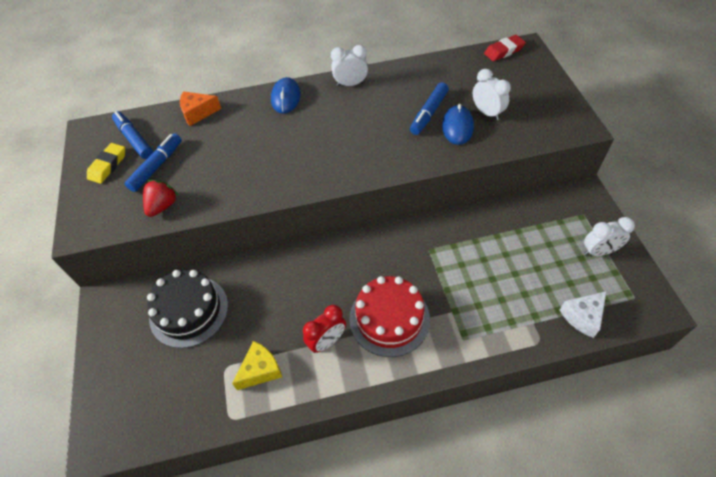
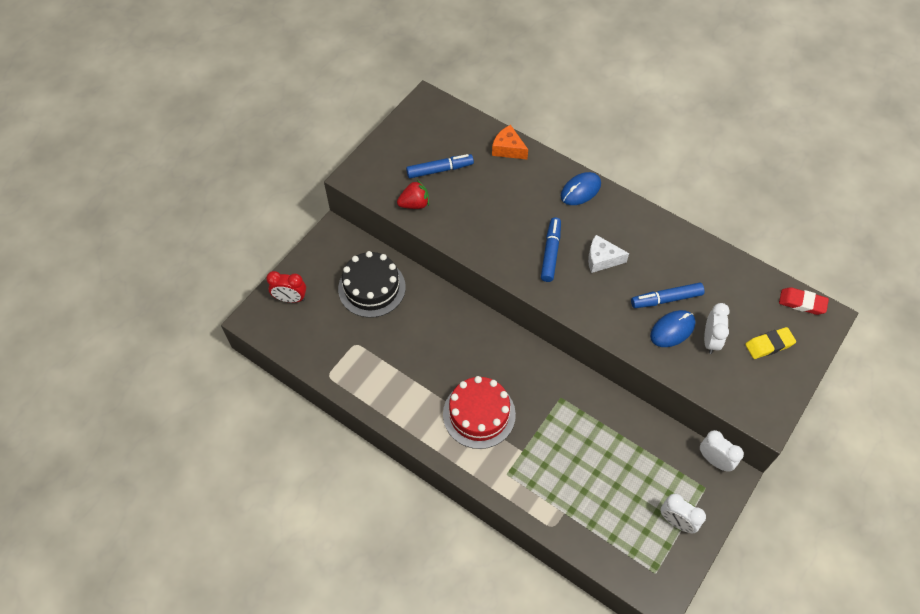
camera: 45 degrees right, 5 degrees up
(108, 165) = (412, 141): yellow eraser -> yellow eraser (769, 345)
(134, 139) = (447, 134): blue marker -> blue marker (550, 253)
(260, 370) = (372, 365): yellow cheese -> none
(327, 341) = (427, 388): red clock -> red clock (290, 298)
(350, 84) = (640, 221): white clock -> white clock (714, 460)
(582, 316) = (602, 544): white cheese -> white cheese (602, 259)

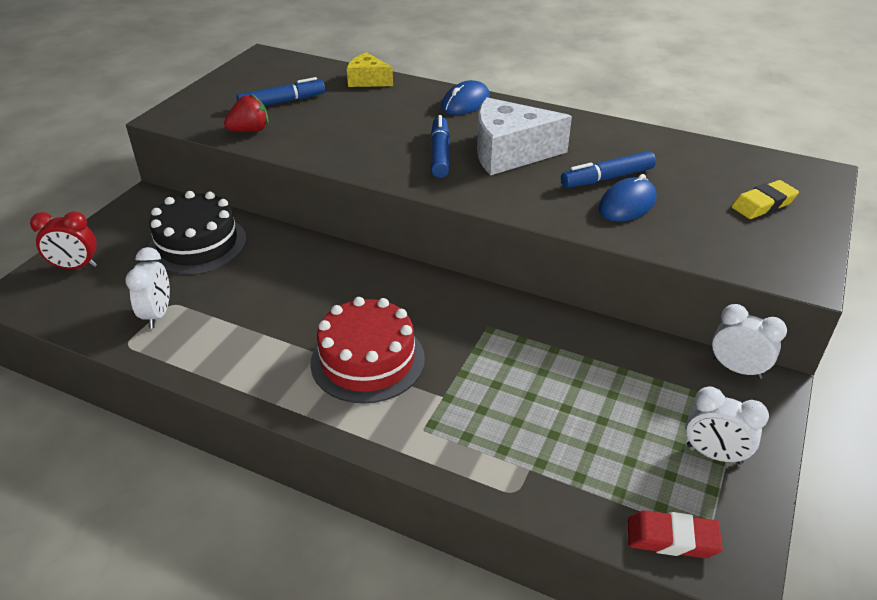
camera: 10 degrees left, 20 degrees down
(508, 149) = (368, 80): orange cheese -> yellow cheese
(602, 259) = (509, 153): white cheese -> white cheese, size x1.75
(710, 340) = (683, 208): white clock -> white clock (158, 314)
(802, 303) = (783, 164): red eraser -> red eraser (672, 538)

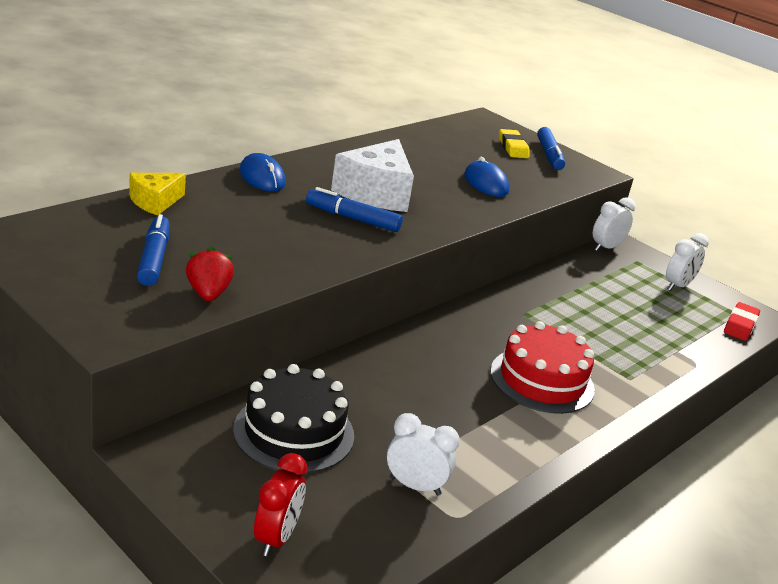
camera: 75 degrees left, 10 degrees down
(607, 178) = (444, 175): blue marker -> blue marker (549, 155)

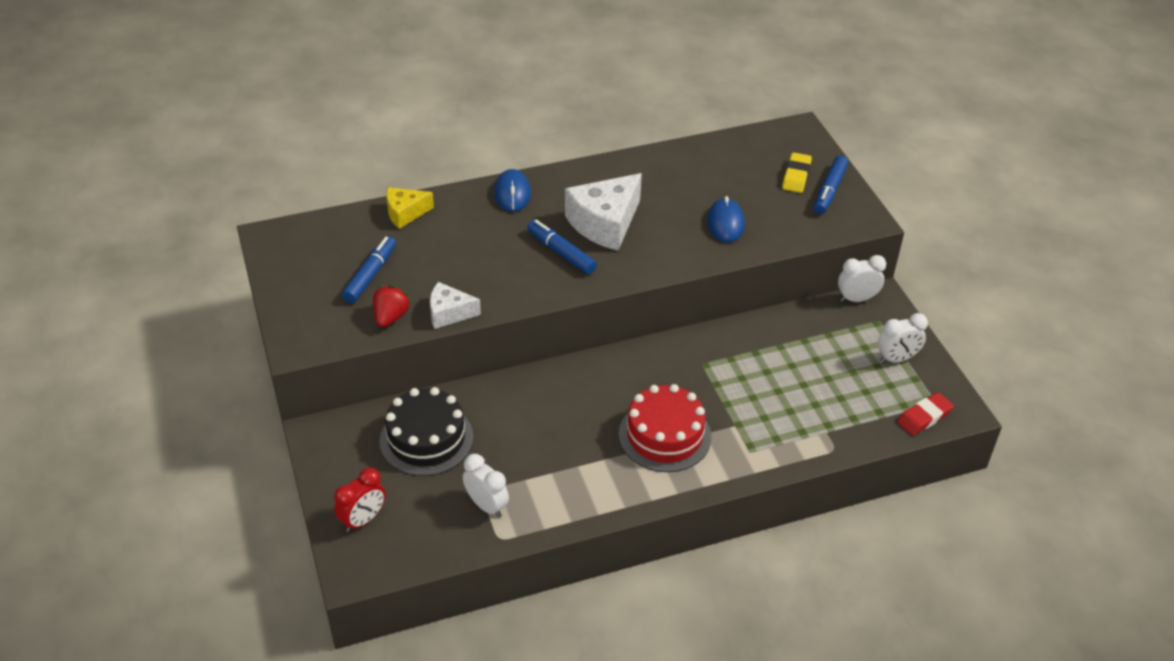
camera: 30 degrees right, 15 degrees up
(275, 281) = (449, 313): none -> white cheese

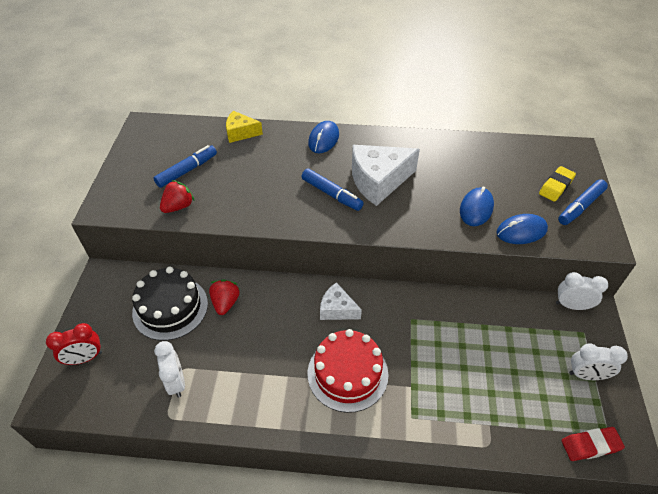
camera: 25 degrees right, 5 degrees up
(449, 313) = (220, 216): white cheese -> white cheese (337, 309)
(488, 413) = (225, 303): none -> red strawberry
(561, 252) = (331, 194): blue marker -> blue marker turned 150 degrees clockwise
(782, 233) = (521, 231): none -> blue mouse

